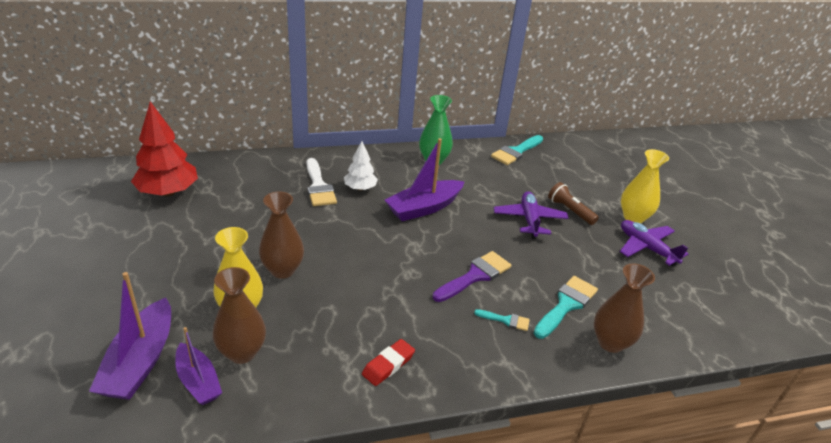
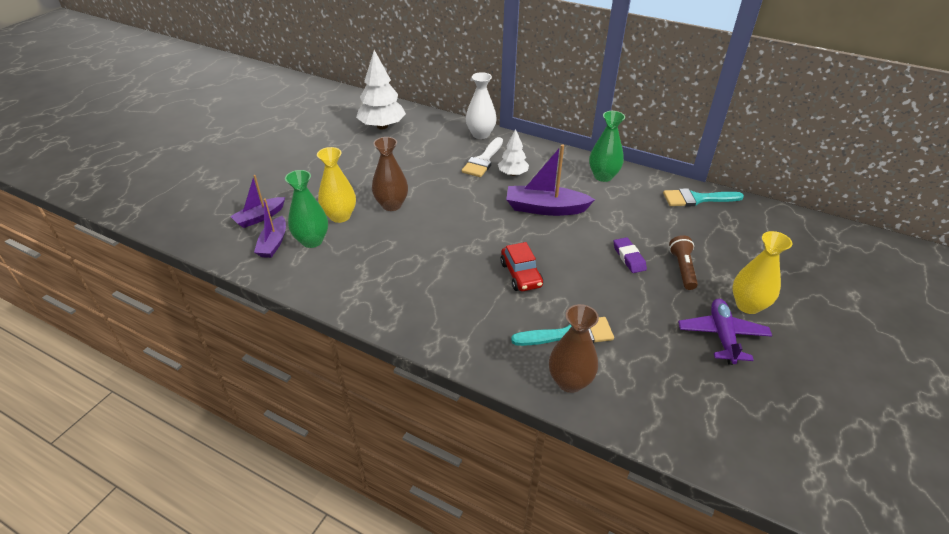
camera: 45 degrees right, 5 degrees up
(140, 361) = (260, 217): purple boat -> purple boat, size x0.64
(168, 192) = (382, 126): red tree -> white tree
(242, 352) = (312, 241): brown vase -> green vase
(285, 162) = (480, 134): none -> white vase
(388, 365) = (383, 296): red eraser -> none
(475, 276) = (521, 275): purple brush -> red car
(506, 320) = (503, 316): turquoise brush -> none
(529, 220) = (629, 258): purple plane -> purple eraser

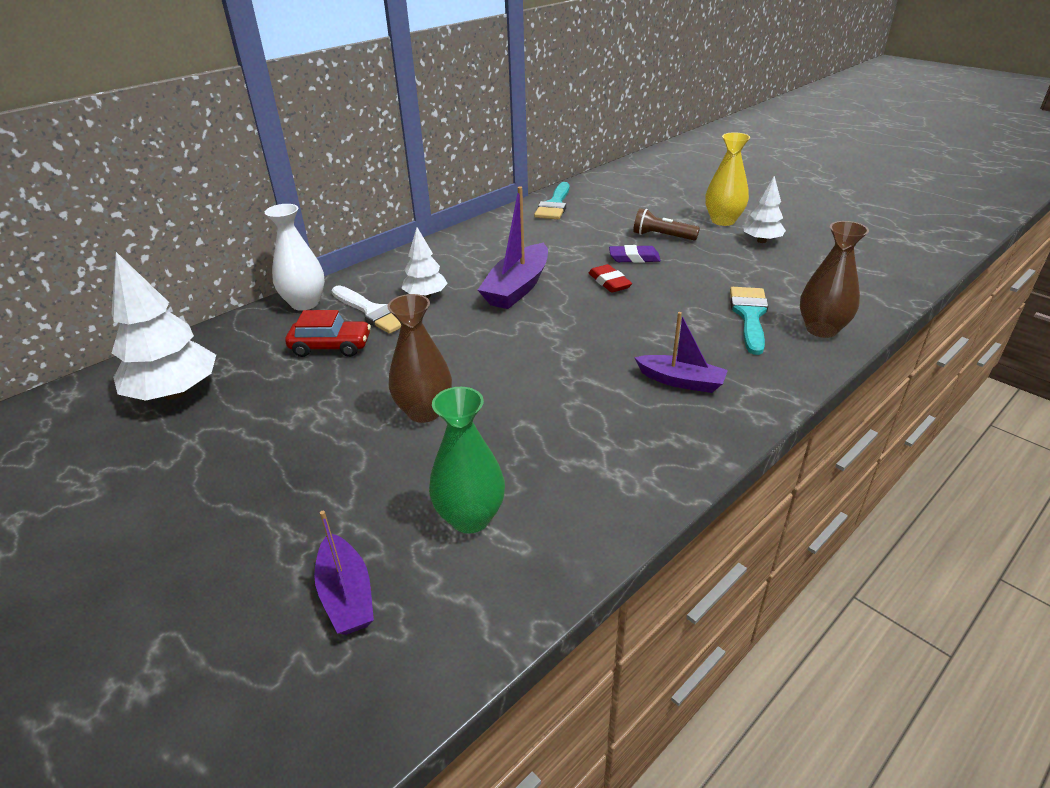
camera: 70 degrees left, 5 degrees down
(273, 243) = (449, 576): purple boat -> purple boat (681, 381)
(340, 216) = (418, 474): yellow vase -> none
(521, 275) = (639, 327): red car -> red car (331, 346)
(579, 250) = (609, 282): none -> red eraser
(603, 176) = (478, 241): green vase -> none
(722, 336) = (761, 241): purple plane -> white tree

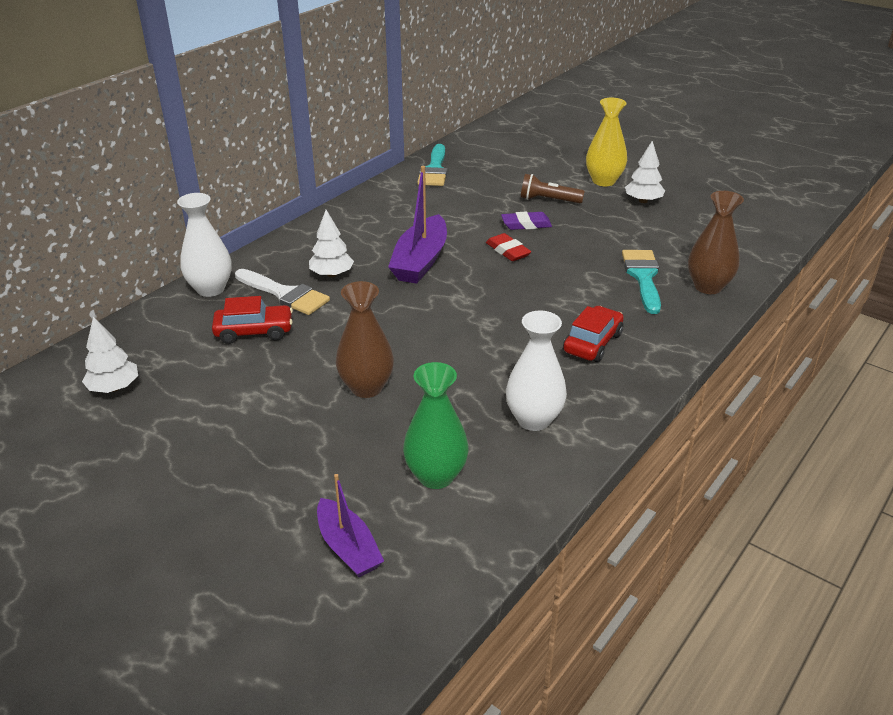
camera: 10 degrees left, 0 degrees up
(175, 393) = (114, 388): white tree -> white tree, size x0.58
(597, 462) = (533, 419): none -> white vase
(681, 381) = (592, 343): purple boat -> red car

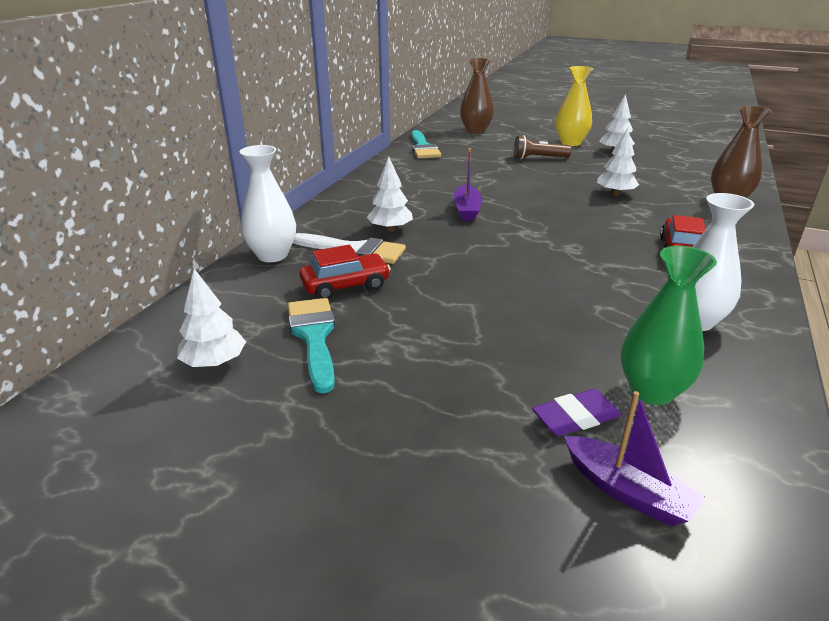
camera: 15 degrees left, 5 degrees down
(366, 387) = (504, 318): brown vase -> brown vase (475, 131)
(420, 261) = (467, 210): purple boat -> purple boat, size x0.64
(508, 251) = (538, 194): red eraser -> none
(526, 224) = (536, 175): purple eraser -> purple eraser (575, 418)
(590, 261) = (615, 193): none -> white tree
(643, 277) = (670, 199): turquoise brush -> turquoise brush (314, 337)

